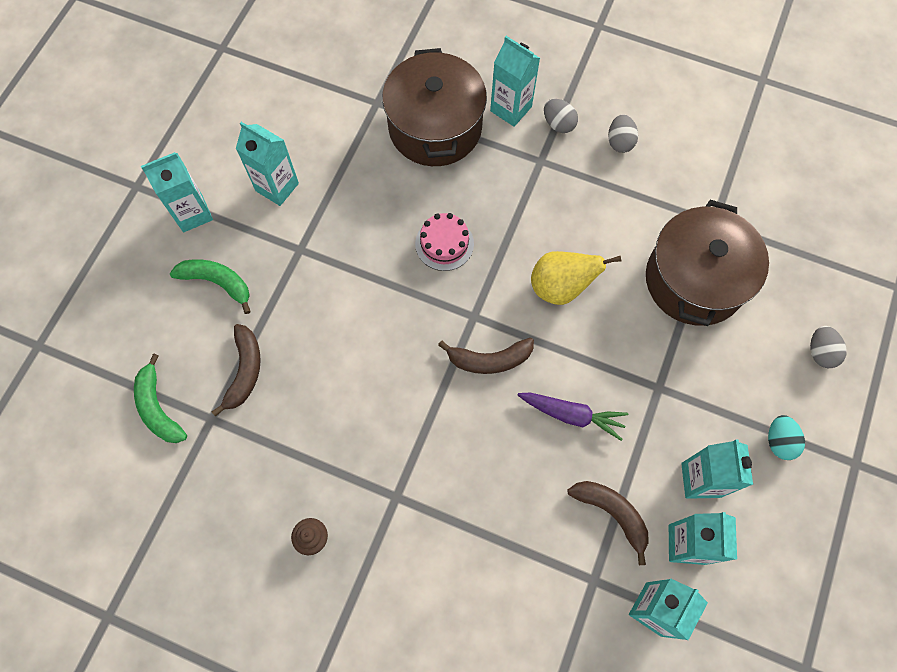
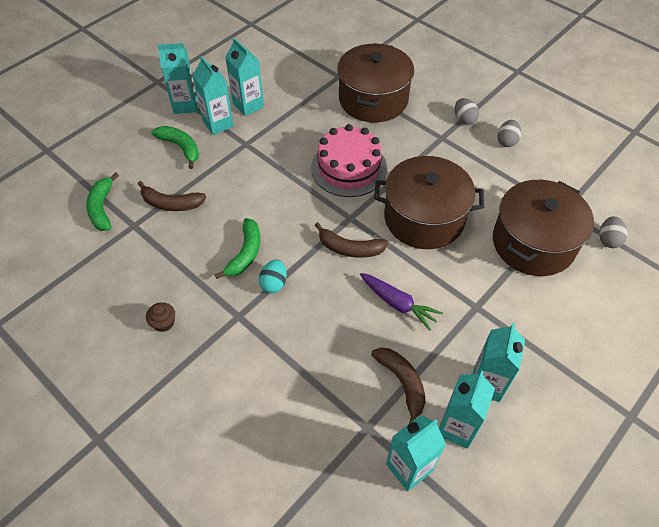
camera: 20 degrees right, 15 degrees down
(244, 371) = (171, 203): brown banana -> brown banana turned 75 degrees clockwise
(368, 410) = (245, 253): none -> green banana
(444, 244) = (349, 168): pink cake -> pink cake, size x1.69
(511, 109) = (432, 102): turquoise carton -> turquoise carton (218, 124)
(560, 287) = (424, 218): yellow pear -> brown pot
(779, 441) = (566, 377): turquoise egg -> turquoise egg (274, 283)
(820, 352) = (624, 323): grey egg -> grey egg (608, 240)

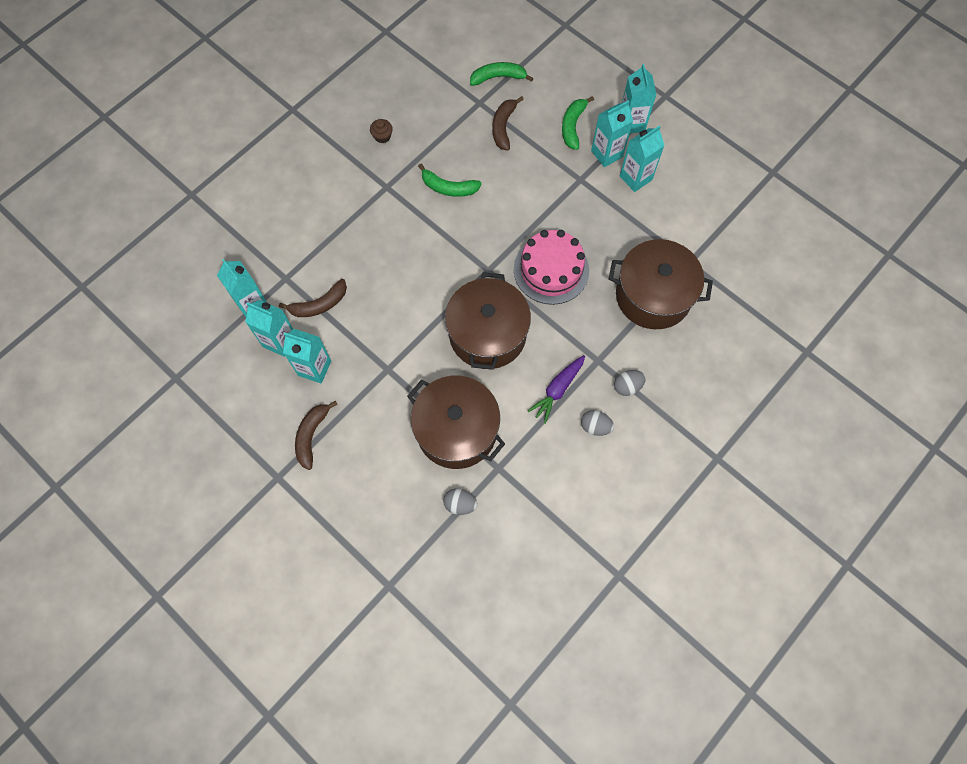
camera: 90 degrees right, 15 degrees up
(180, 147) = (573, 126): green banana -> green banana turned 150 degrees clockwise
(274, 283) = (417, 211): turquoise egg -> none
(349, 248) = (452, 269): brown banana -> brown banana (311, 435)
(398, 304) = (393, 305): purple carrot -> purple carrot (557, 390)

